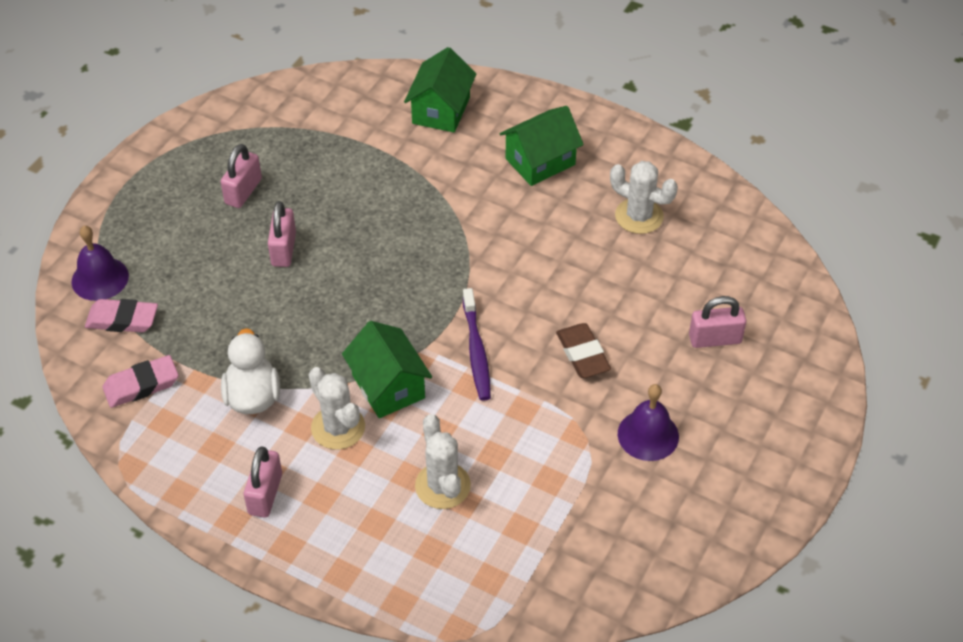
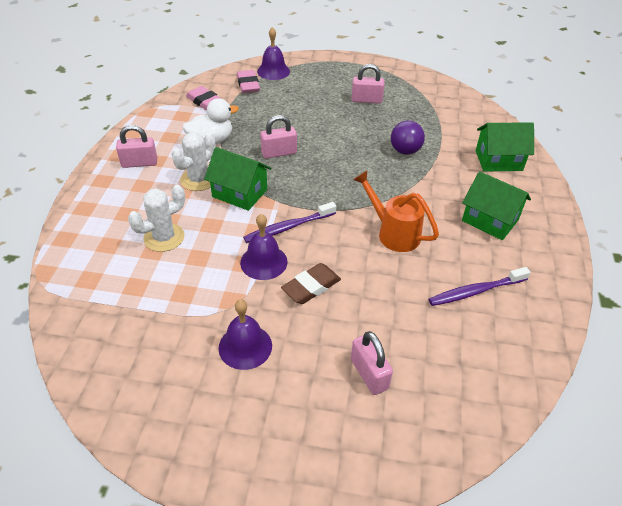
camera: 70 degrees right, 5 degrees down
(283, 249) = (330, 125): pink padlock -> pink padlock (279, 153)
(380, 190) = (405, 151): none -> purple ball
(388, 386) = (240, 193): green house -> green house turned 75 degrees clockwise
(526, 253) = (394, 233): none -> orange watering can
(527, 389) = (263, 262): none -> purple bell
(639, 216) = (476, 291): white cactus -> purple toothbrush

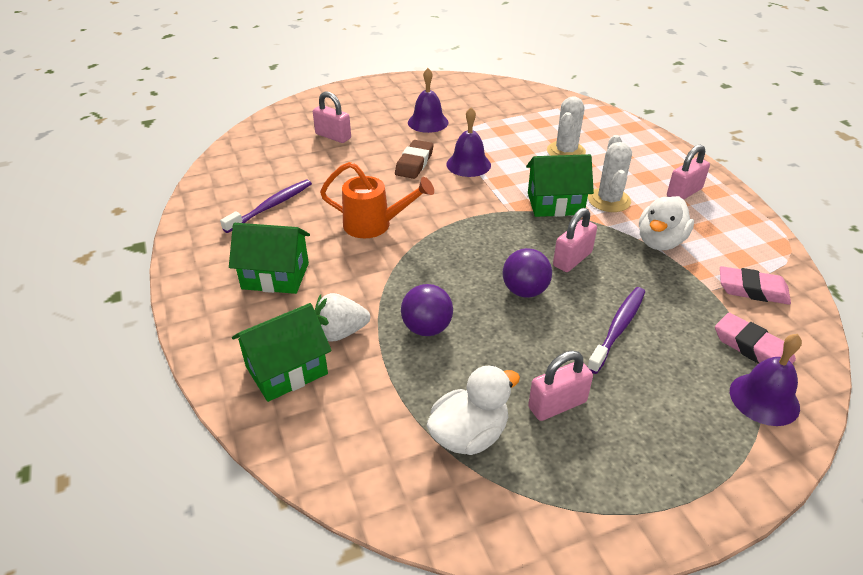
camera: 150 degrees right, 5 degrees down
(288, 227) = (476, 194): purple toothbrush -> purple toothbrush (618, 328)
(329, 148) = (525, 291): none -> purple ball
(417, 105) = (469, 435): none -> white duck
(458, 167) = (341, 332): none -> white strawberry

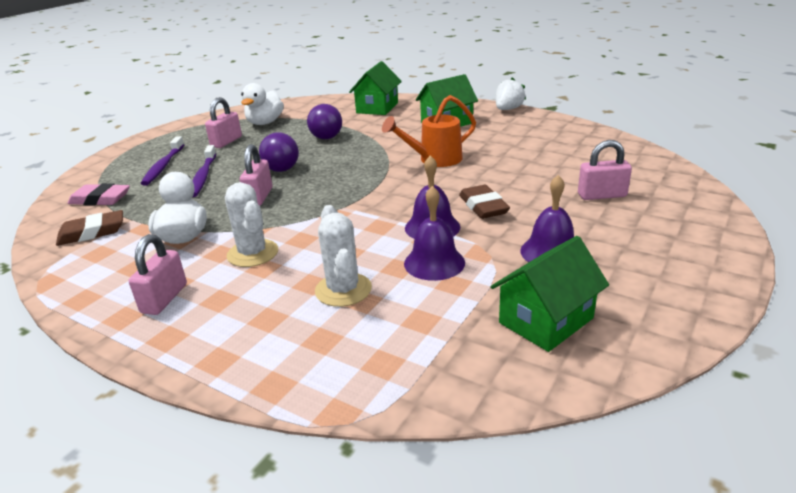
camera: 145 degrees right, 10 degrees down
(271, 206) = (524, 141): purple toothbrush -> purple toothbrush (163, 166)
(341, 332) = (371, 122): white strawberry -> white strawberry (508, 109)
(555, 204) = (306, 228): green house -> green house (546, 320)
(752, 290) = (92, 233): pink eraser -> brown eraser
(764, 399) = (97, 181): purple bell -> purple bell (434, 263)

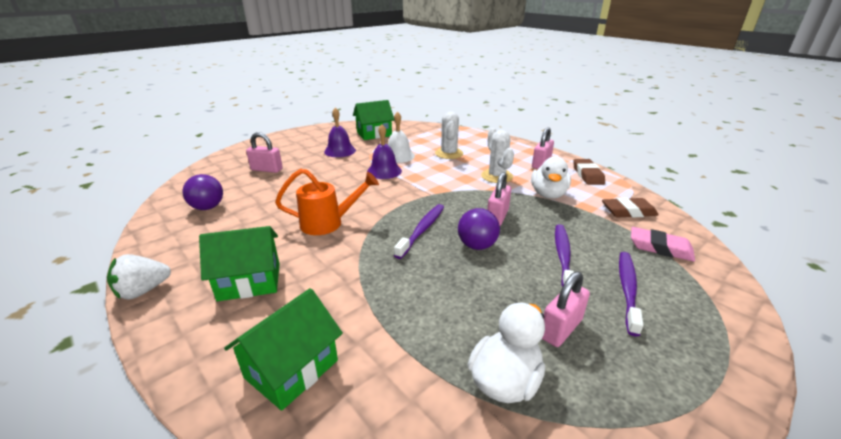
camera: 165 degrees left, 0 degrees up
(326, 138) = (413, 293): purple ball -> purple ball (208, 207)
(338, 171) = (422, 230): none -> purple toothbrush
(434, 263) = (398, 156): purple bell -> white bell
(483, 206) = (342, 176): brown eraser -> brown eraser (587, 175)

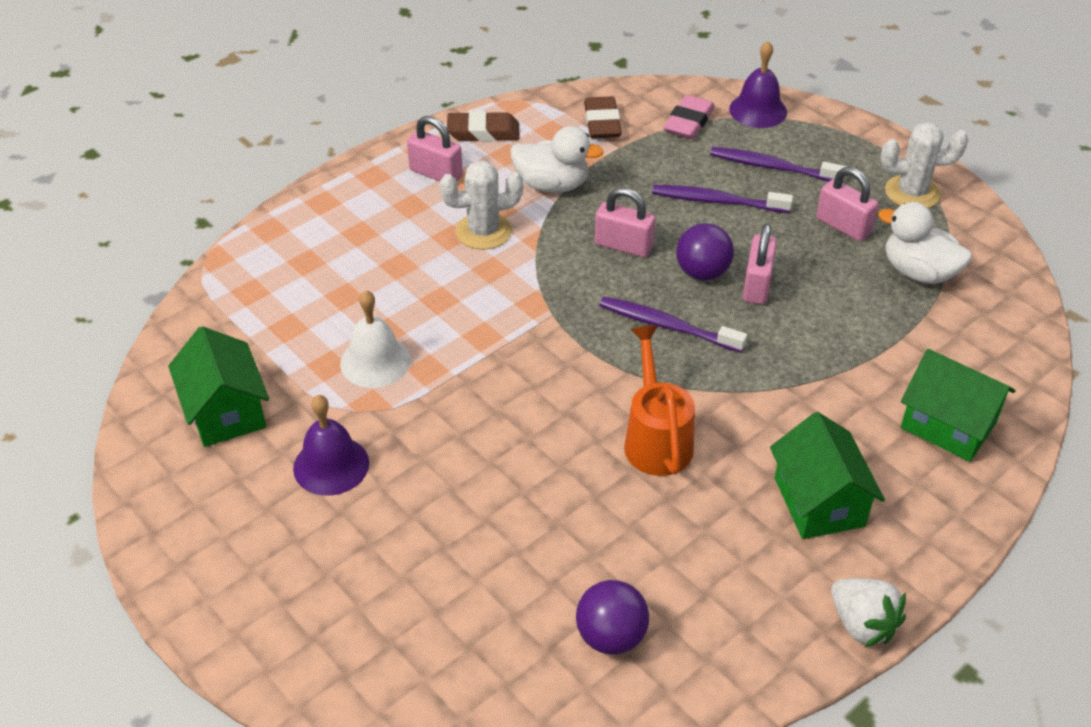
camera: 90 degrees left, 15 degrees up
(267, 169) = (429, 585): pink padlock -> pink padlock (757, 285)
(384, 171) = (452, 380): purple bell -> purple bell (758, 110)
(449, 153) = (372, 286): white cactus -> white cactus (912, 193)

